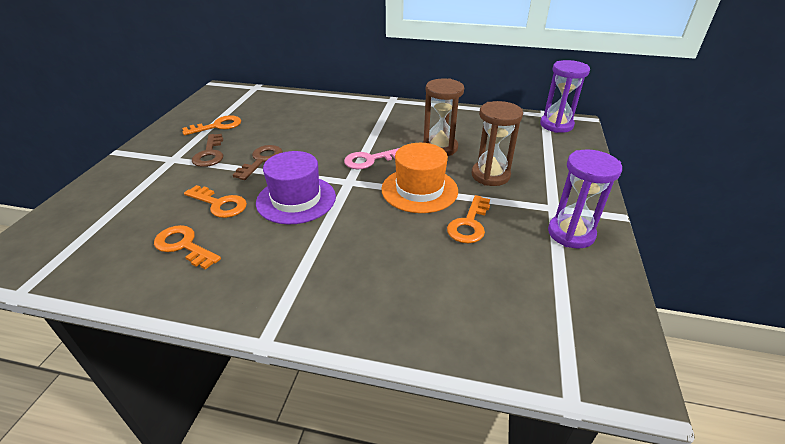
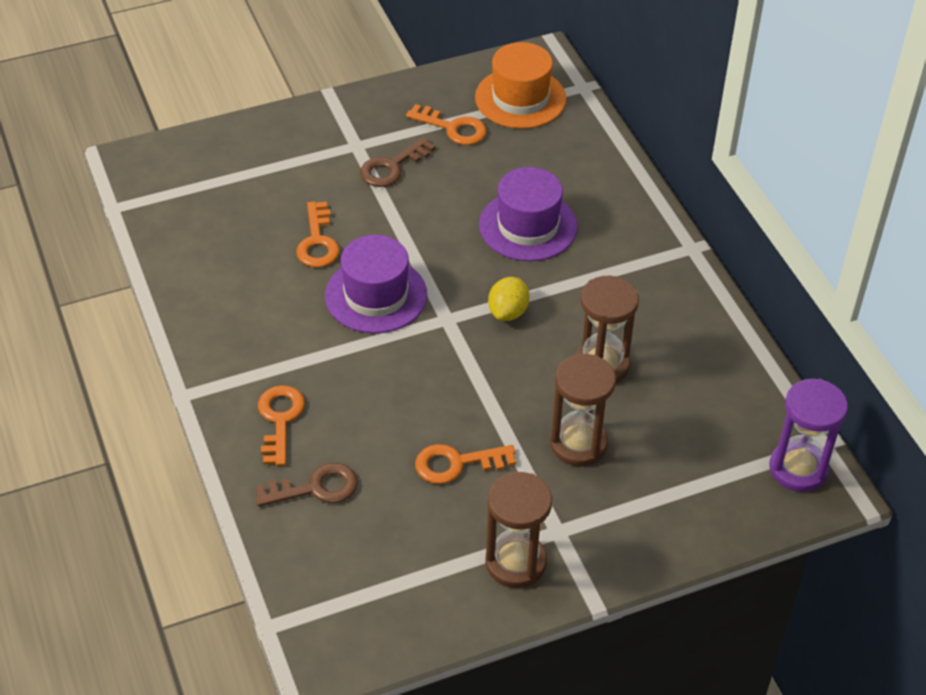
camera: 55 degrees right, 10 degrees up
(183, 246) = (242, 262): orange key -> orange key (280, 419)
(261, 160) = (420, 218): brown key -> brown key (316, 488)
(318, 132) = (528, 226): none -> purple hat
(369, 160) = (508, 312): pink key -> yellow lemon
(419, 190) = (485, 390): orange hat -> orange hat (520, 98)
(571, 233) = (515, 562): purple hourglass -> brown hourglass

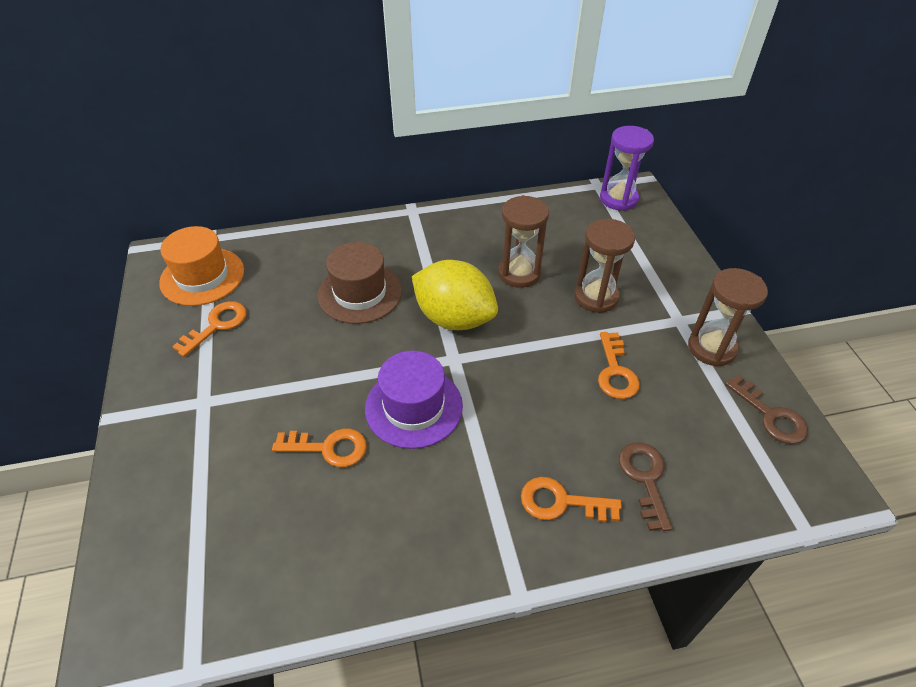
camera: 80 degrees left, 0 degrees up
(392, 167) = (248, 376): brown key -> brown key (770, 416)
(508, 312) = (454, 318): yellow lemon -> yellow lemon, size x1.95
(528, 226) = (360, 293): purple hat -> brown hat

